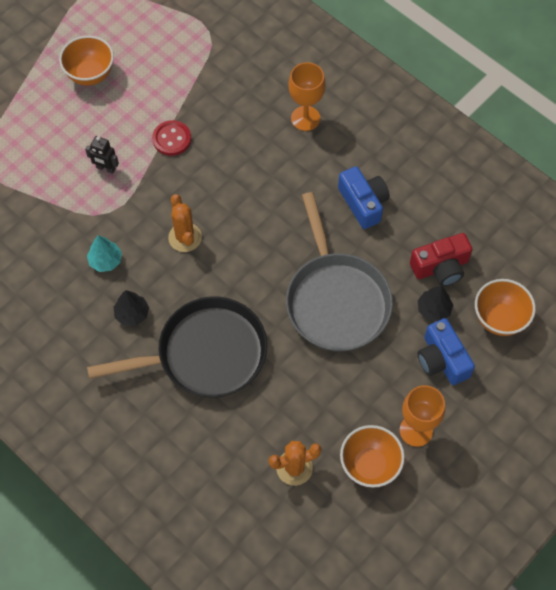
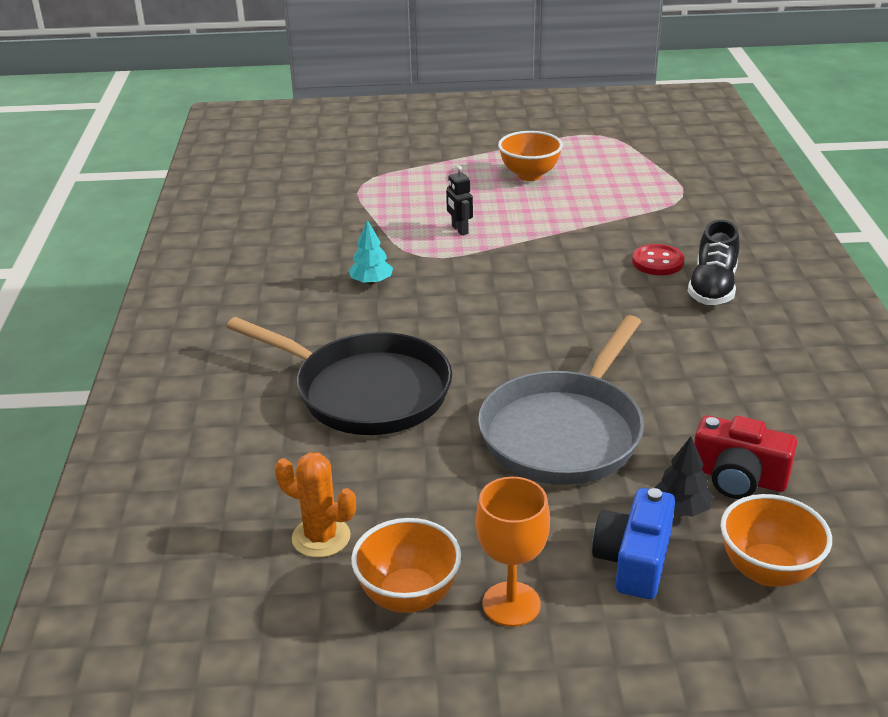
camera: 45 degrees right, 30 degrees down
(132, 314) = (340, 326): black tree -> none
(172, 139) = (548, 240): red button -> red button (657, 262)
(185, 237) = (467, 304): orange cactus -> none
(305, 118) = (712, 288): orange goblet -> black shoe
(363, 203) = (701, 376): blue camera -> none

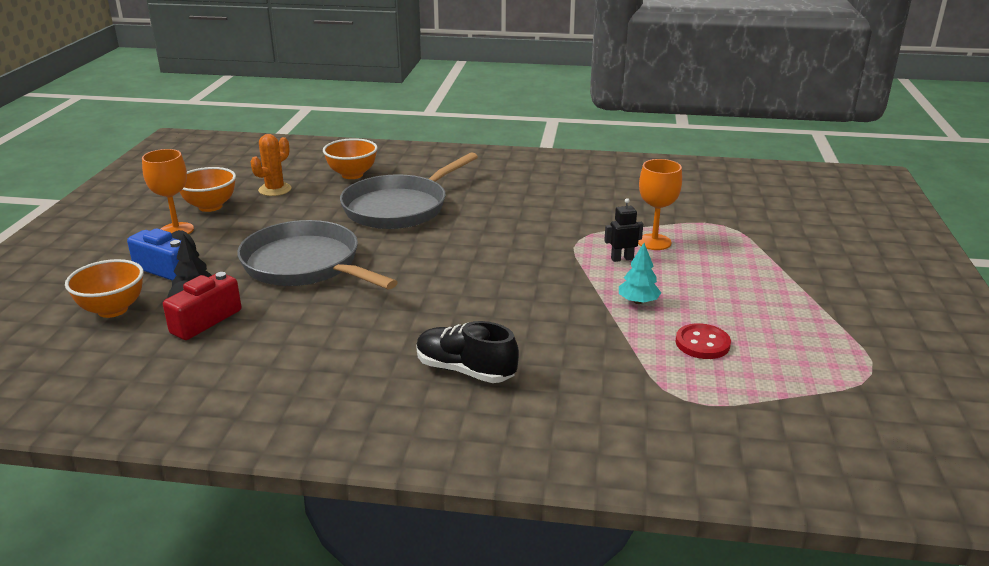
camera: 100 degrees right, 5 degrees down
(365, 391) = (399, 207): black pan -> grey pan
(371, 282) = (542, 218): turquoise tree -> turquoise tree (638, 301)
(415, 215) = (654, 242): none -> orange goblet
(529, 175) = (743, 307): orange bowl -> orange bowl (352, 175)
(657, 262) = (528, 349): red button -> red button (702, 343)

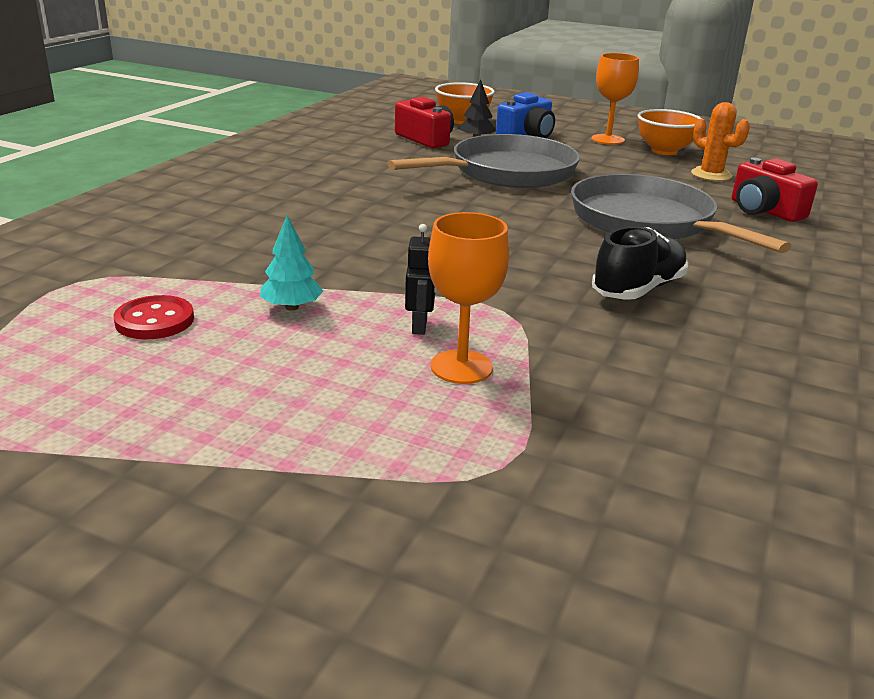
camera: 105 degrees right, 0 degrees up
(352, 175) = (764, 210): orange bowl -> red camera
(465, 370) = (251, 204): black shoe -> black shoe (638, 289)

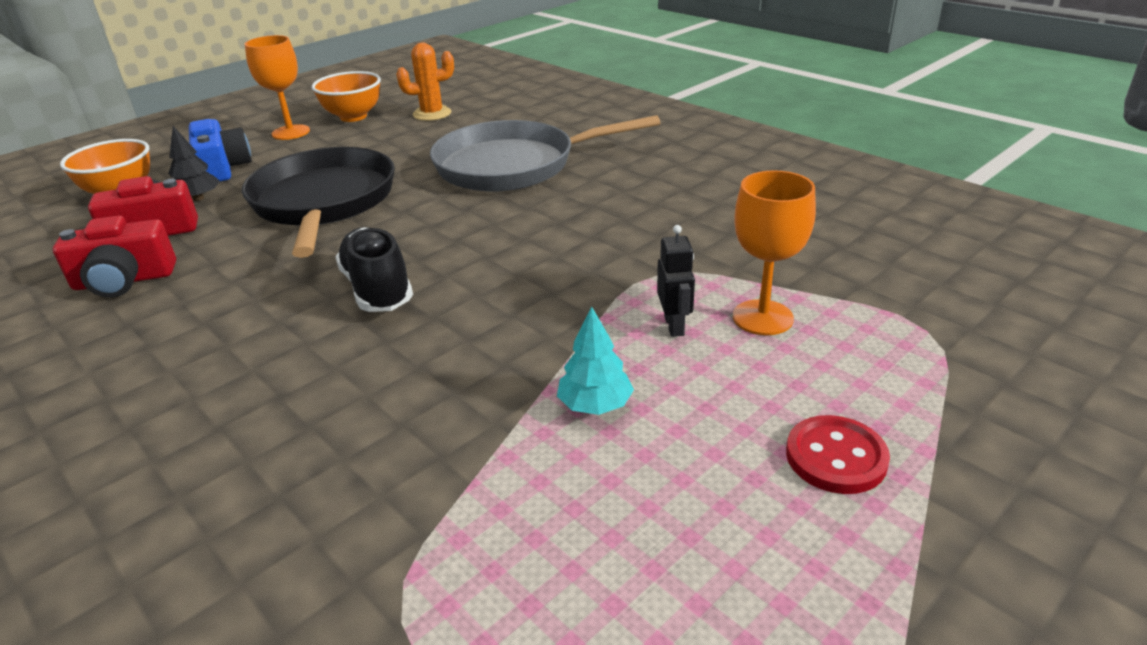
camera: 65 degrees left, 5 degrees up
(154, 320) = (582, 531): red button -> red button (836, 457)
(420, 326) = (674, 326): black robot -> black robot turned 60 degrees clockwise
(507, 172) = (324, 202): grey pan -> black pan
(638, 289) = (647, 203): black shoe -> black shoe (378, 289)
(764, 210) = (527, 116): red camera -> red camera (124, 280)

